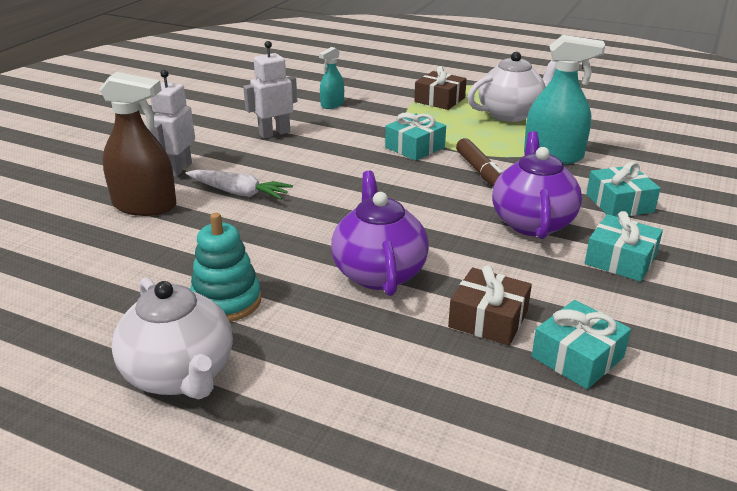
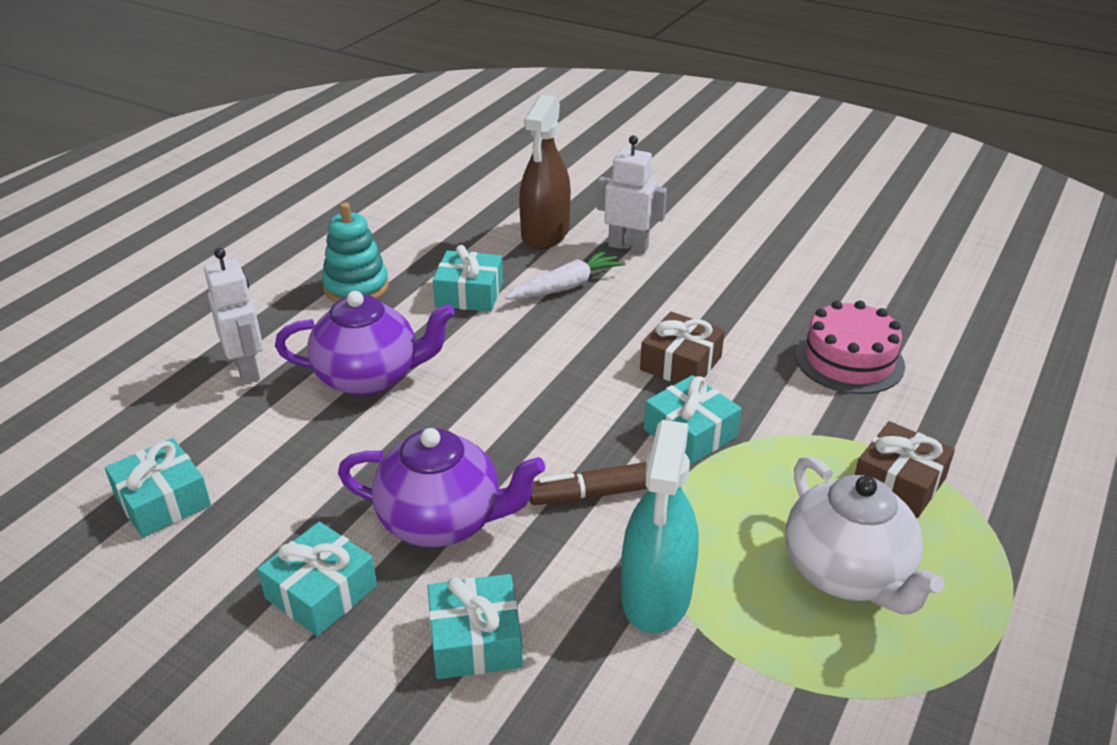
camera: 95 degrees right, 5 degrees up
(180, 375) = (266, 271): white teapot -> none
(238, 192) = (565, 286): white carrot -> white carrot turned 150 degrees counterclockwise
(246, 235) = (469, 294): none -> turquoise gift
(274, 133) = (733, 308): white robot -> white robot (247, 369)
(332, 104) = (849, 360): turquoise spray bottle -> pink cake
(488, 319) = (255, 446): brown gift -> brown gift (681, 363)

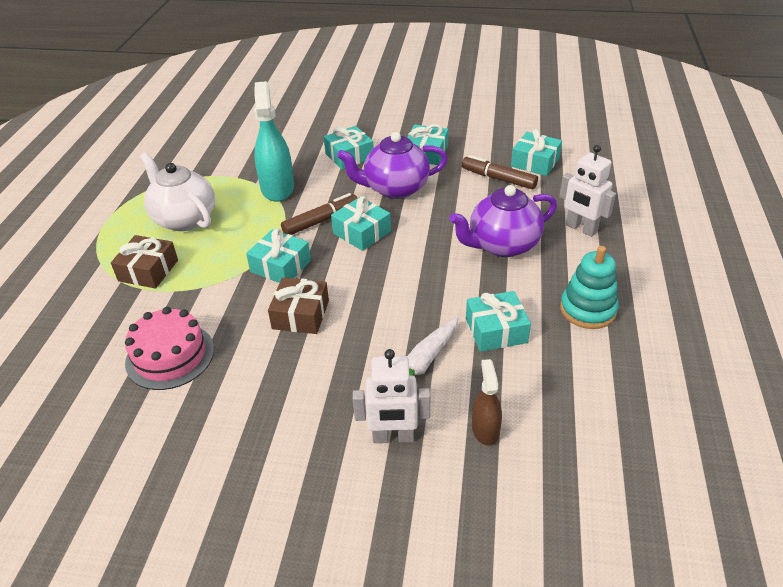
camera: 160 degrees right, 5 degrees up
(259, 486) = (498, 179): none -> brown marker
(545, 233) = (485, 429): brown spray bottle -> brown spray bottle, size x0.55
(547, 452) = (361, 232): none -> turquoise gift

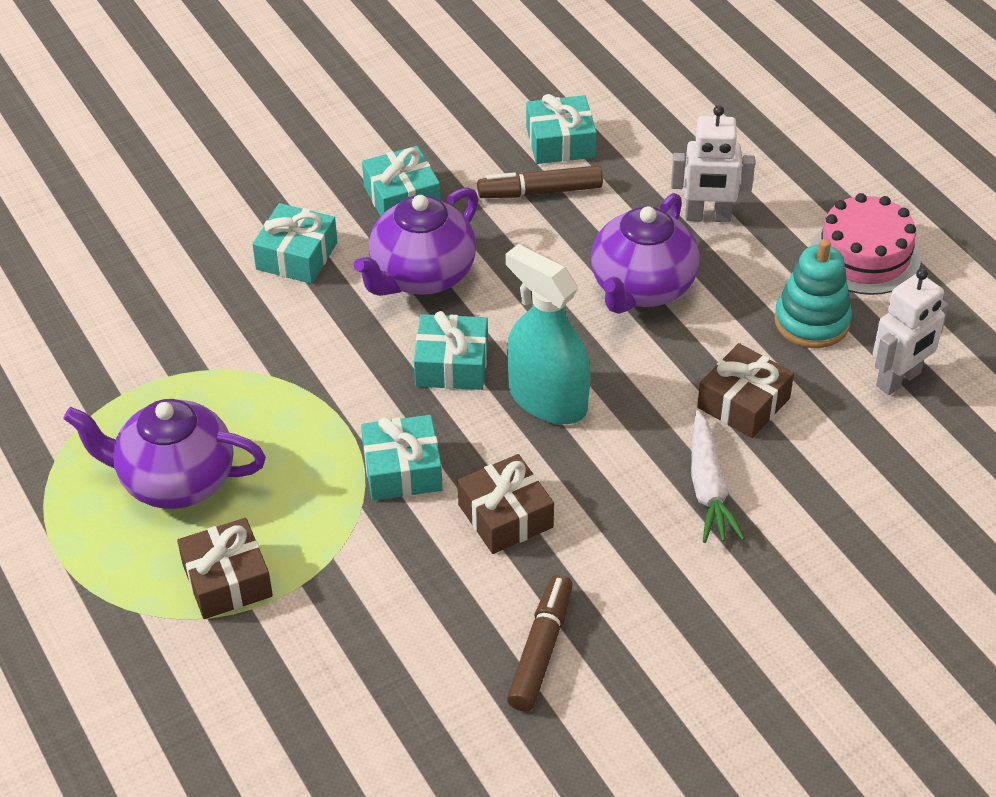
camera: 40 degrees left, 5 degrees up
(170, 356) = (409, 662): pink cake -> pink cake (864, 255)
(184, 219) = (175, 481): white teapot -> purple teapot
(277, 188) = (253, 361): turquoise spray bottle -> turquoise spray bottle (547, 399)
(321, 221) = (378, 377): brown marker -> brown marker (541, 650)
(393, 437) = (763, 585): white robot -> white robot (899, 380)
(485, 429) = (841, 519): brown spray bottle -> none
(496, 330) = (743, 403): turquoise gift -> brown gift

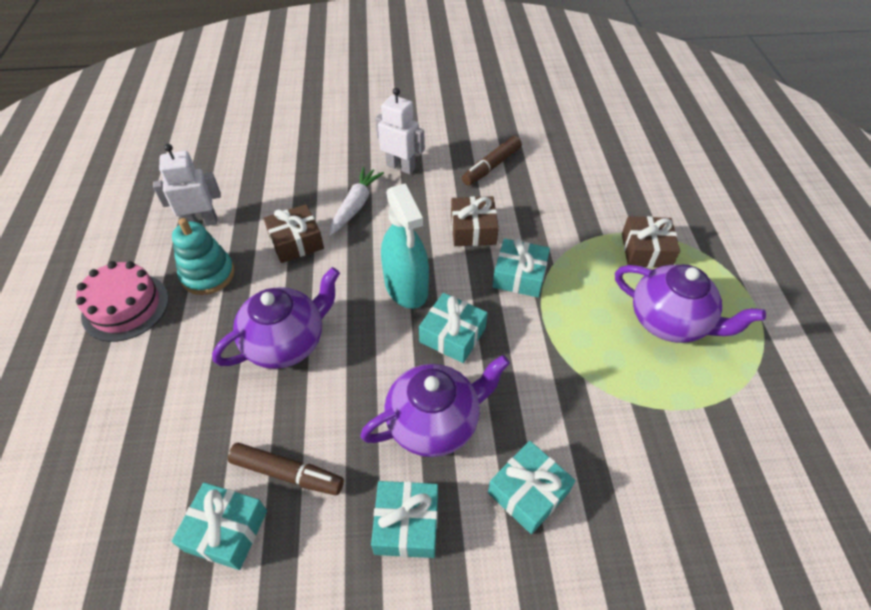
camera: 155 degrees left, 5 degrees up
(708, 217) = (187, 385): white robot -> white robot (401, 167)

